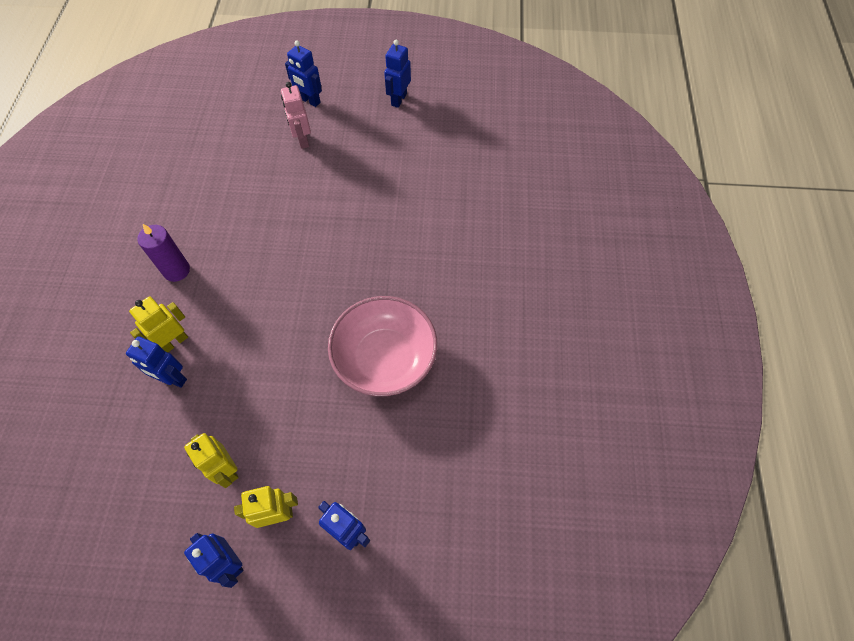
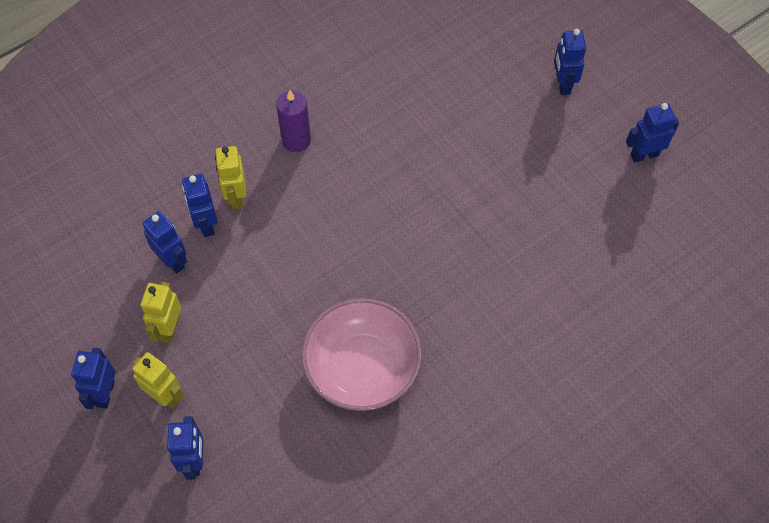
camera: 50 degrees right, 0 degrees up
(174, 342) = (236, 197): yellow robot -> yellow robot turned 105 degrees counterclockwise
(175, 425) = (172, 261): none -> blue robot
(302, 140) = (514, 116): pink robot -> none

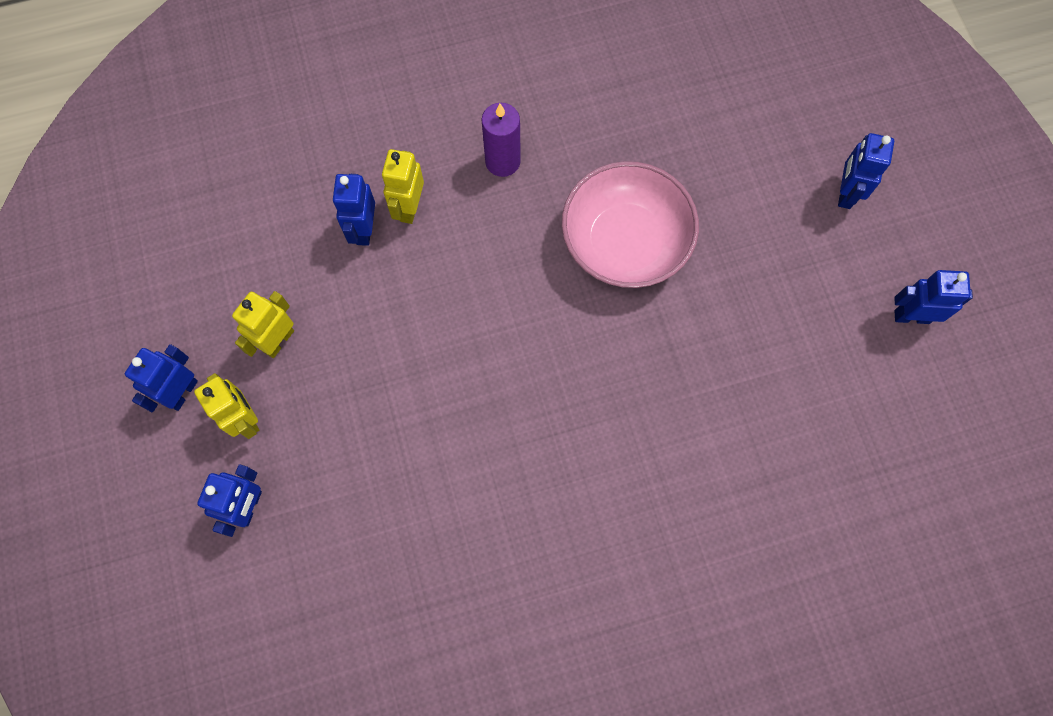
camera: 20 degrees right, 10 degrees up
(172, 261) = (311, 261): blue robot -> none
(362, 367) = (475, 464): pink bowl -> pink bowl (625, 242)

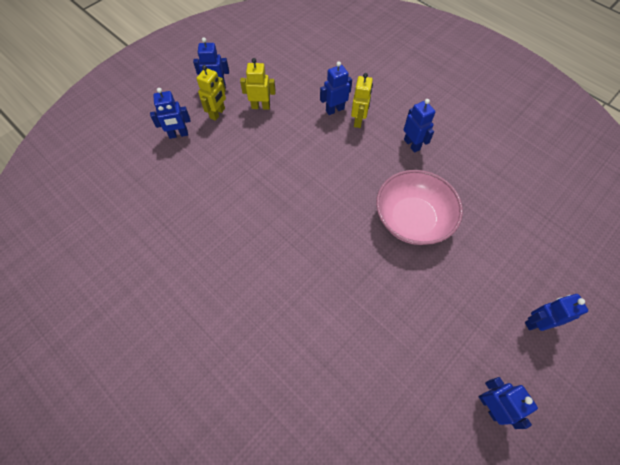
camera: 60 degrees right, 10 degrees down
(409, 208) = (358, 120): yellow robot -> yellow robot turned 120 degrees clockwise
(502, 161) = (412, 144): purple candle -> blue robot

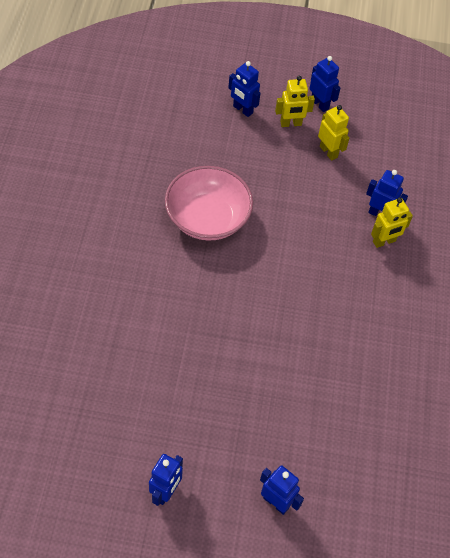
camera: 50 degrees right, 5 degrees down
(412, 144) = (395, 303): blue robot -> none
(412, 219) = (306, 345): pink bowl -> pink bowl (207, 218)

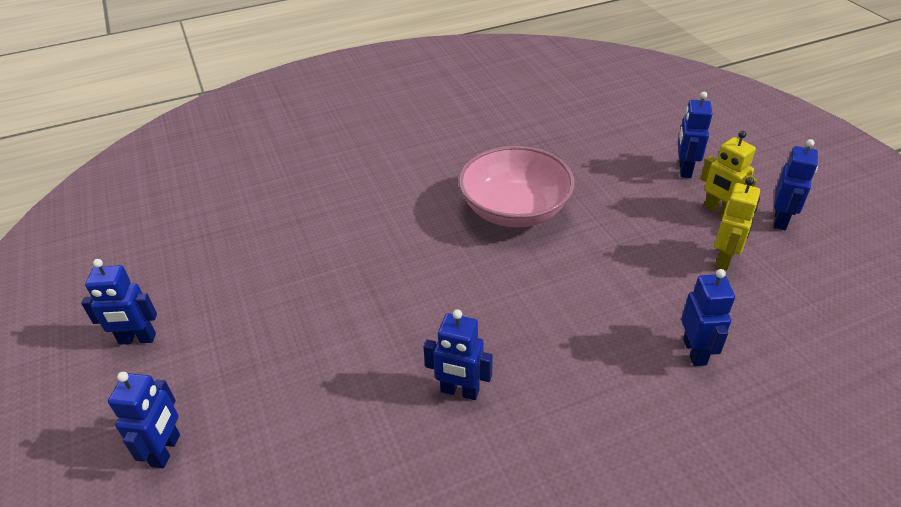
camera: 65 degrees right, 15 degrees down
(333, 334) = (459, 391): none -> blue robot
(384, 241) = (657, 377): yellow robot -> none

